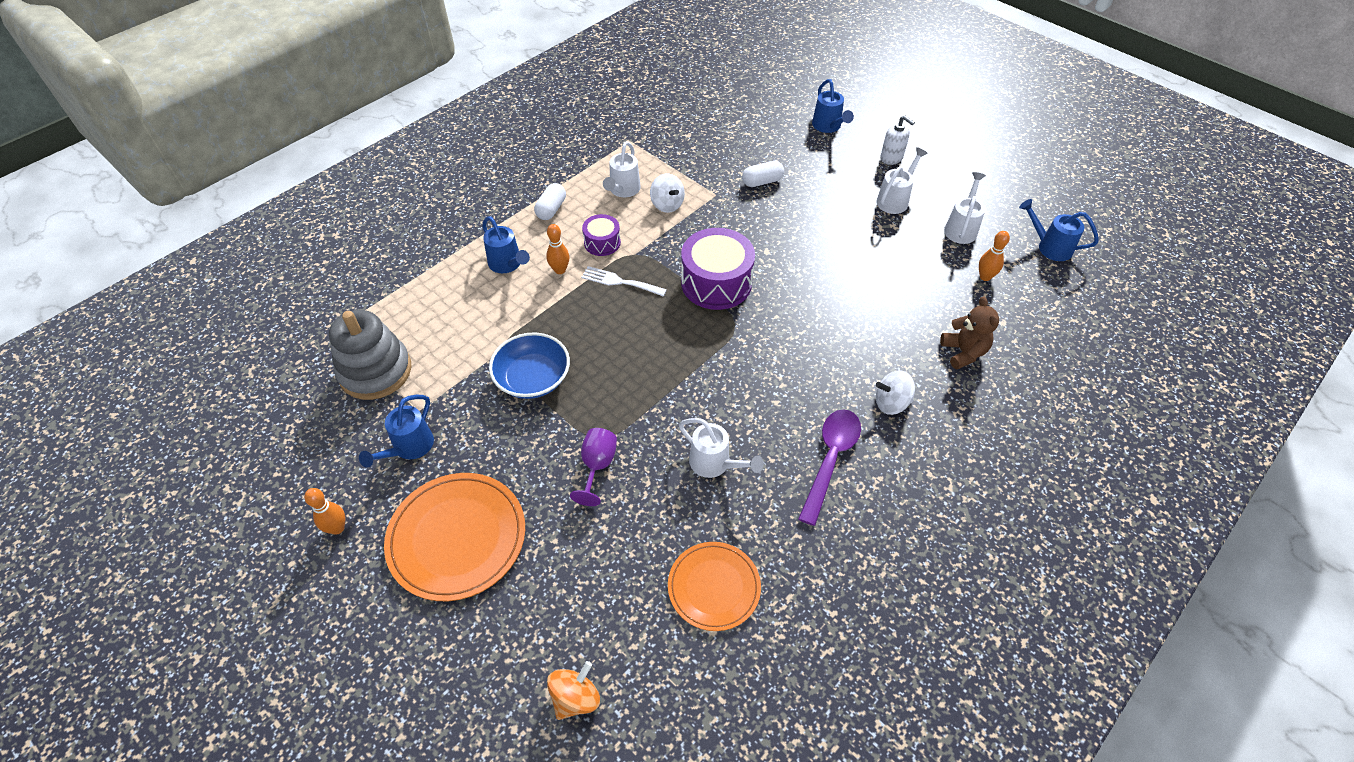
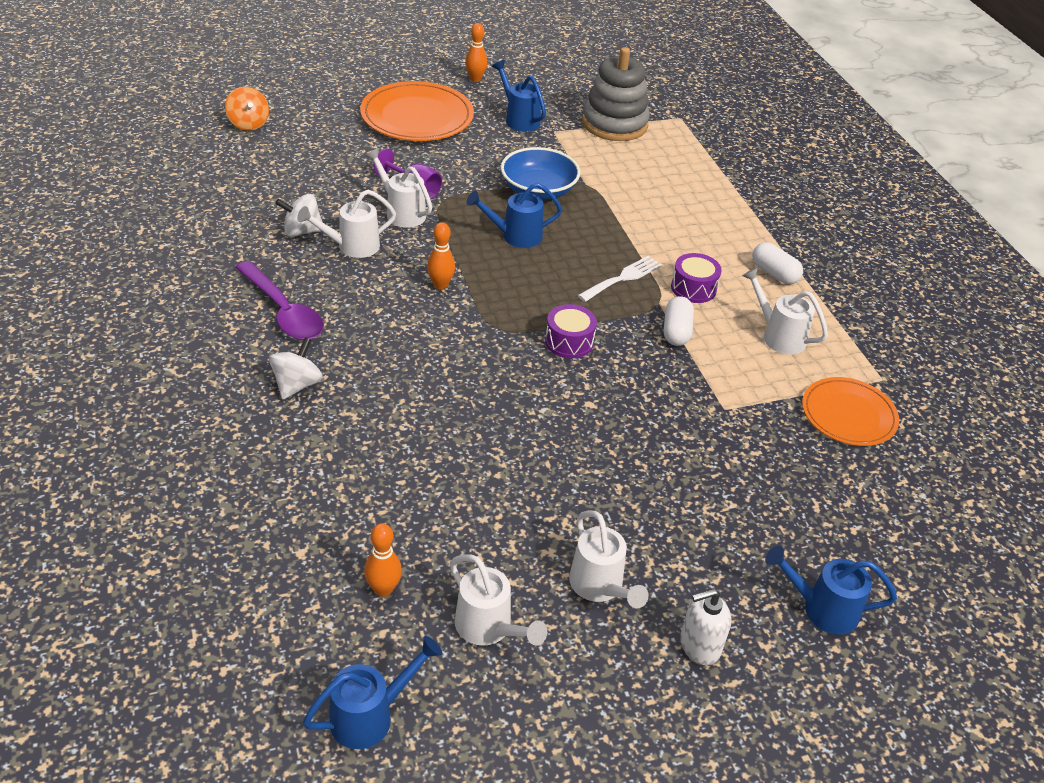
camera: 115 degrees right, 10 degrees down
(507, 264) = (701, 220): blue watering can -> blue watering can (515, 236)
(560, 270) = (669, 248): orange bowling pin -> orange bowling pin (440, 285)
(639, 456) = (402, 212): none -> white watering can
(667, 204) = (730, 360): white spinning top -> white spinning top (302, 231)
(714, 587) = (250, 202): orange plate -> orange plate (848, 415)
(716, 283) = (569, 341): purple drum -> purple drum, size x0.54
(762, 182) = (725, 463): white capsule -> white capsule (676, 331)
(963, 352) = (297, 483): brown teddy bear -> none

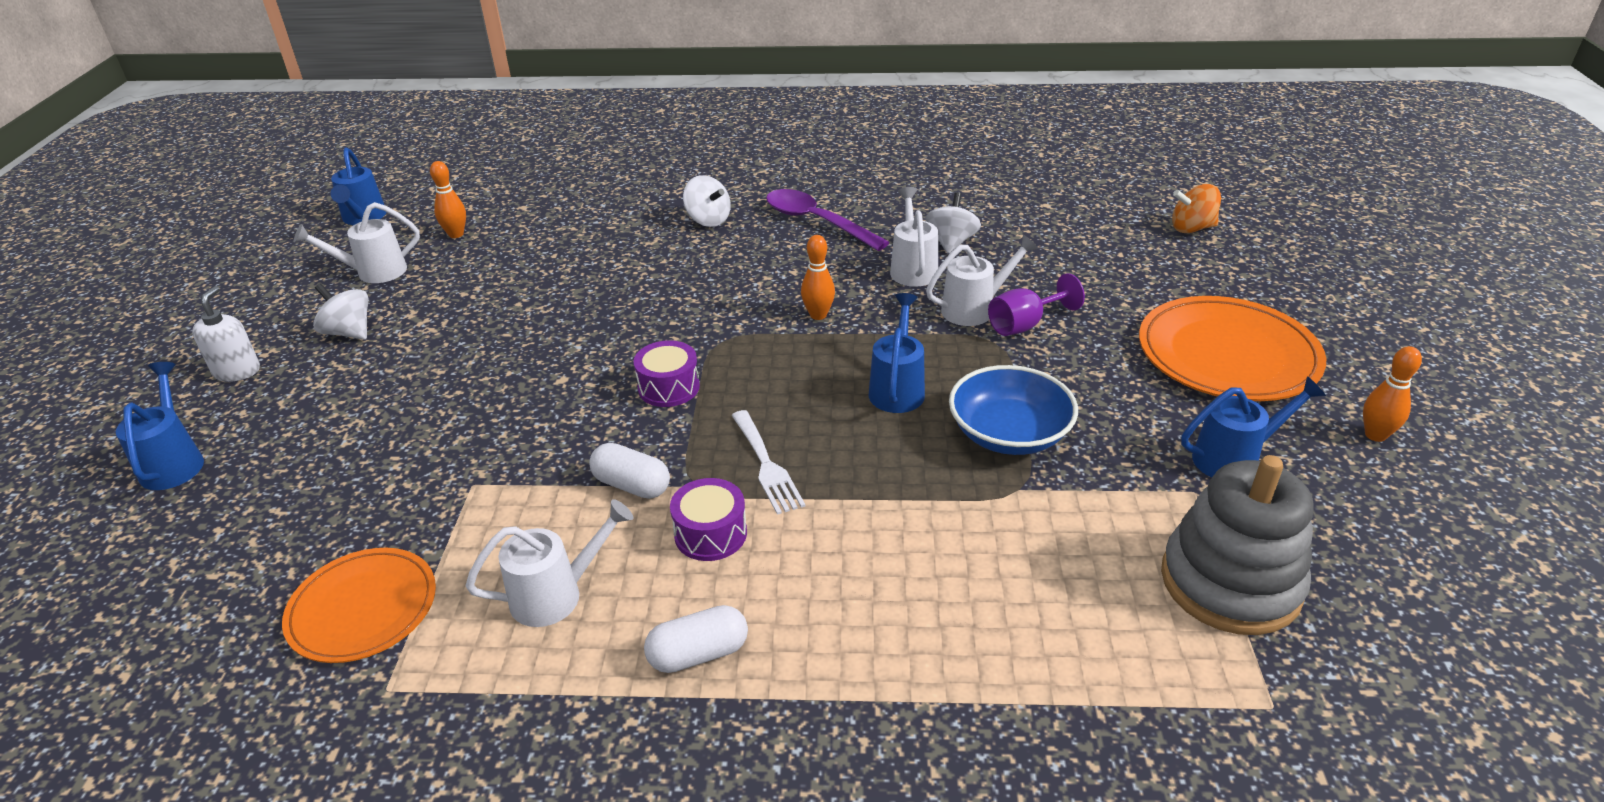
camera: 115 degrees right, 5 degrees down
(283, 311) = (817, 222): purple spoon -> purple spoon turned 60 degrees clockwise
(600, 587) = (349, 332): white watering can -> white spinning top
(822, 609) = (174, 462): blue watering can -> blue watering can turned 45 degrees counterclockwise

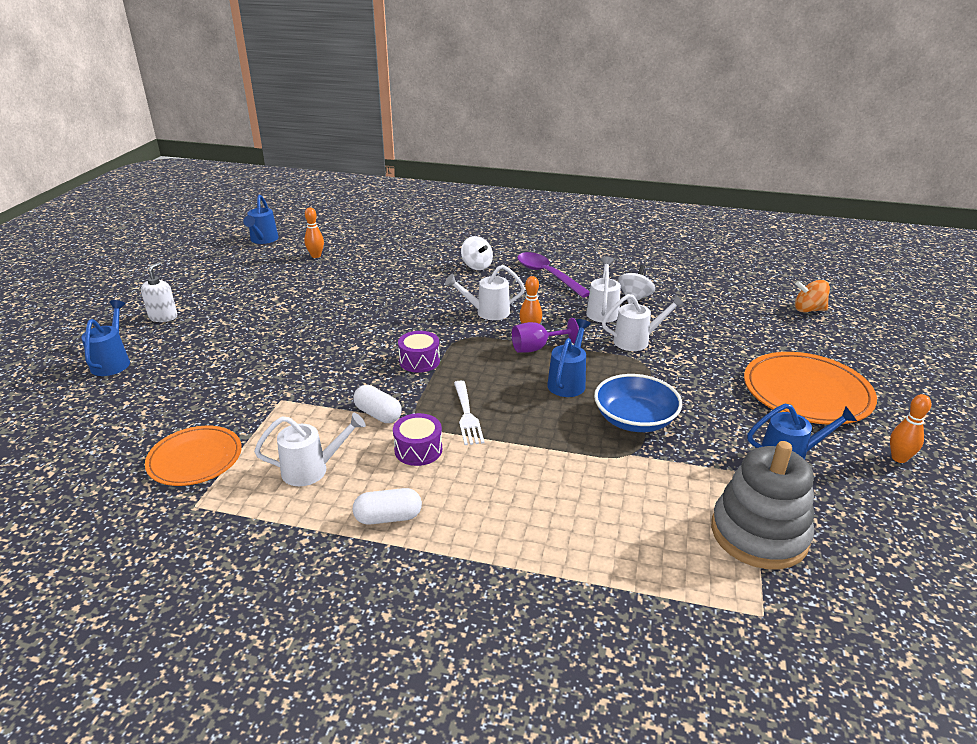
camera: 10 degrees right, 5 degrees down
(349, 332) = (234, 303): white spinning top -> none
(374, 272) = (260, 271): white watering can -> white watering can (487, 312)
(1024, 325) = (668, 355): purple goblet -> purple goblet (537, 348)

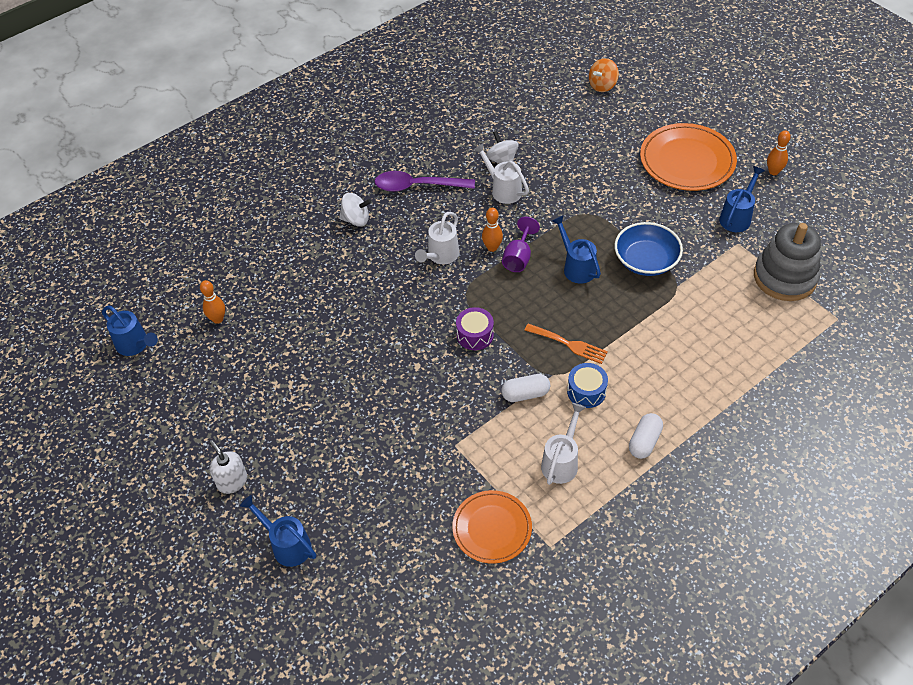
camera: 50 degrees left, 20 degrees up
(418, 450) = (586, 391): purple drum -> blue drum
(467, 415) = (569, 344): white fork -> orange fork
(636, 341) = (559, 198): white watering can -> none

